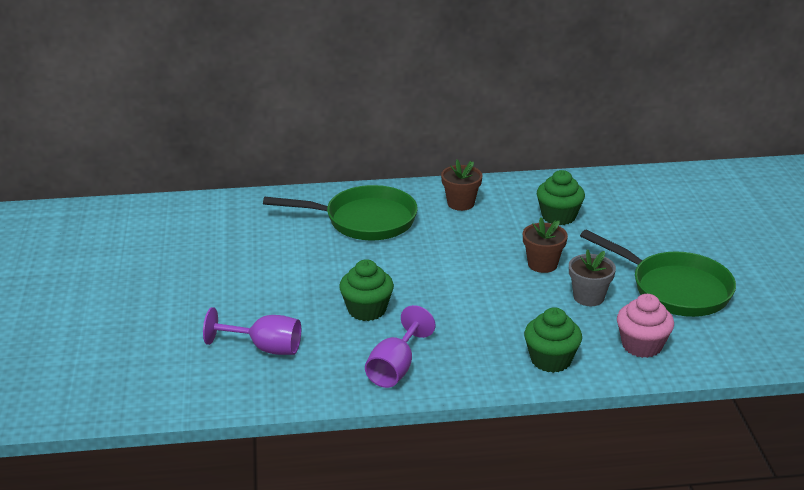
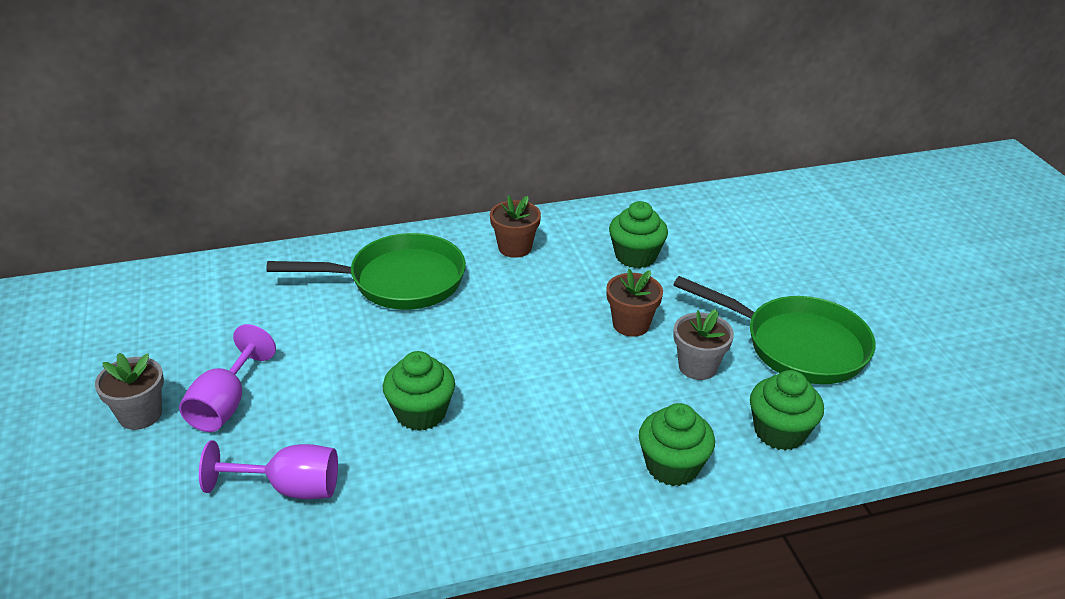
camera: 10 degrees left, 5 degrees up
(163, 294) = (140, 415): none -> grey flower pot
(395, 368) = (472, 502): purple goblet -> purple goblet (225, 404)
(641, 345) = (779, 432): pink cupcake -> green cupcake

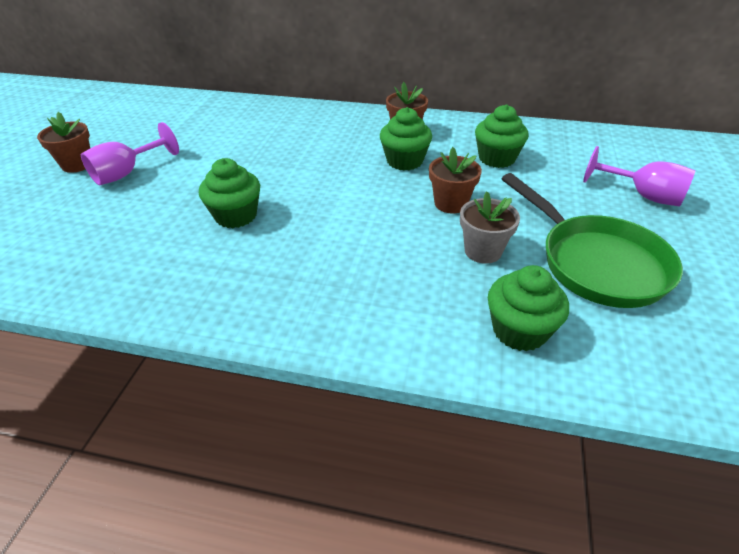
camera: 30 degrees right, 5 degrees up
(140, 415) = (77, 164): grey flower pot -> brown flower pot
(290, 488) = (106, 235): purple goblet -> purple goblet (643, 195)
(399, 281) = (305, 132): green pan -> none
(672, 466) = (390, 322): green cupcake -> green cupcake (404, 161)

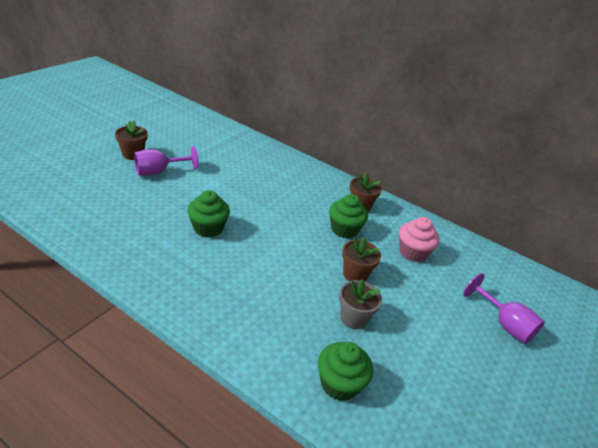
camera: 15 degrees right, 5 degrees down
(496, 158) = (412, 252): green cupcake -> pink cupcake
(596, 263) = (428, 360): green pan -> none

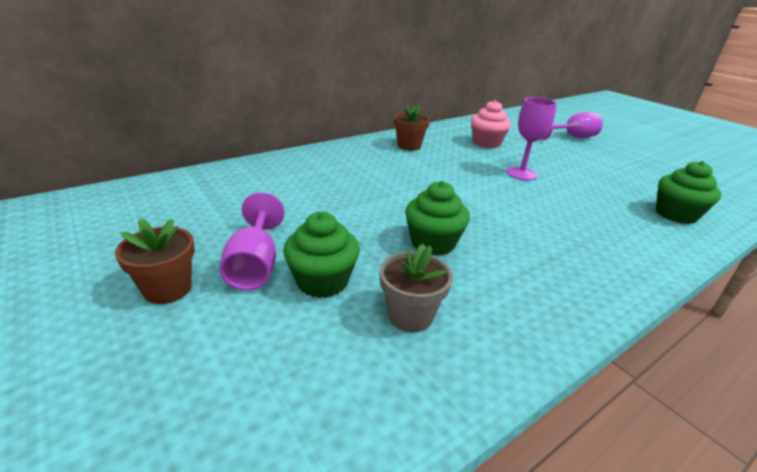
camera: 65 degrees left, 5 degrees down
(344, 229) = (448, 162): green cupcake -> green cupcake (322, 281)
(353, 318) = (586, 189): grey flower pot -> grey flower pot (410, 315)
(355, 274) = (521, 173): brown flower pot -> purple goblet

